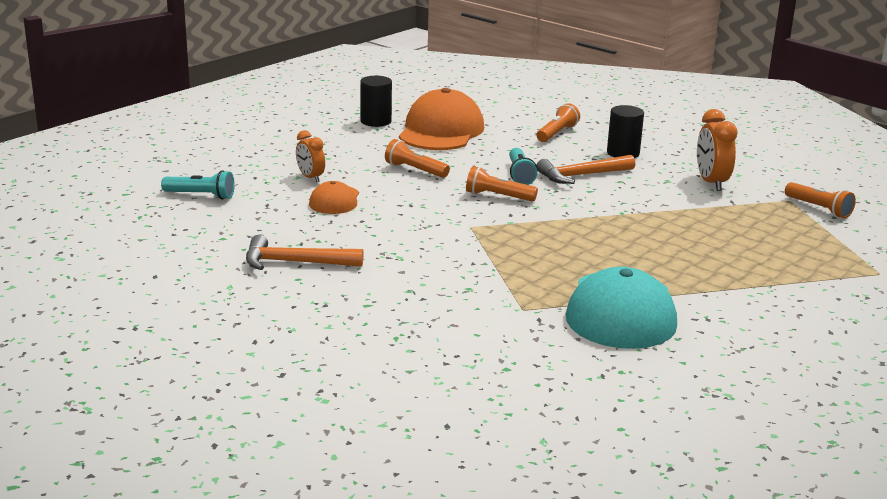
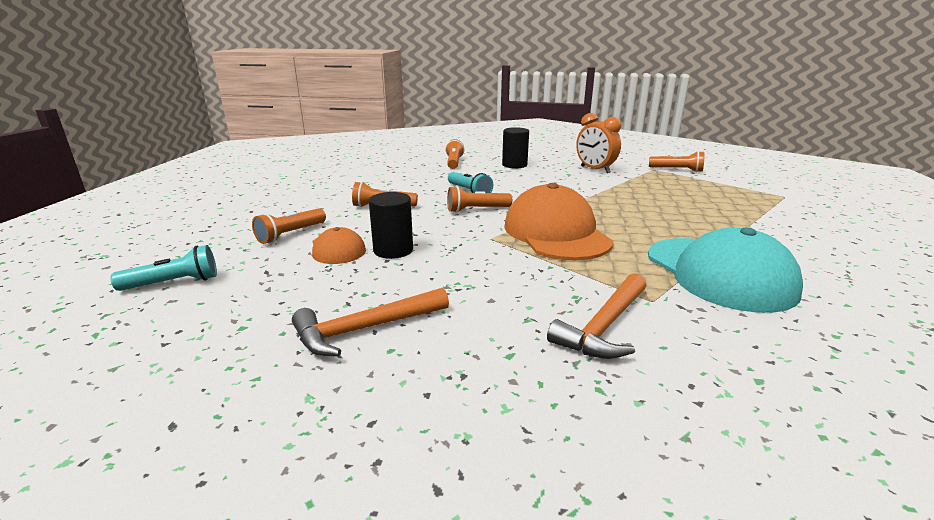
camera: 30 degrees left, 0 degrees up
(310, 177) = (290, 234): orange clock -> orange flashlight
(376, 121) = (305, 180): black cylinder -> black cylinder (393, 250)
(441, 131) = (368, 176): orange cap -> orange cap (556, 233)
(581, 175) = (512, 183): orange hammer -> orange hammer (604, 326)

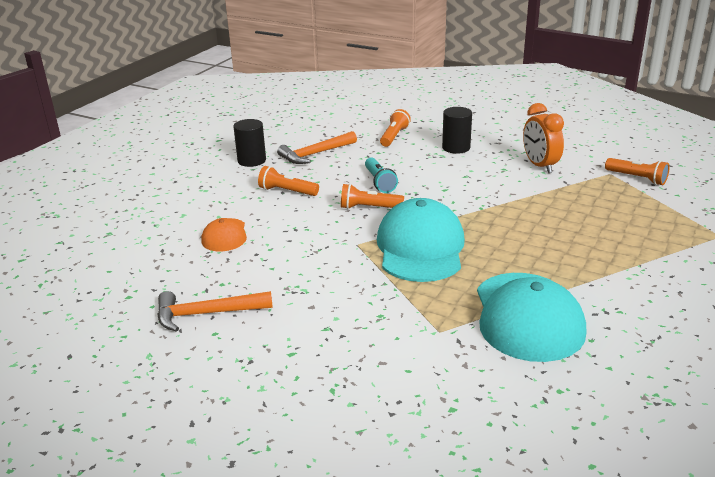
camera: 20 degrees right, 5 degrees up
(174, 283) = (96, 250): turquoise flashlight -> none
(290, 234) = (195, 214): orange flashlight -> none
(393, 250) = (267, 244): black cylinder -> black cylinder (251, 160)
(556, 233) = (420, 248): orange cap -> turquoise cap
(604, 326) = (378, 346): orange hammer -> orange hammer (315, 154)

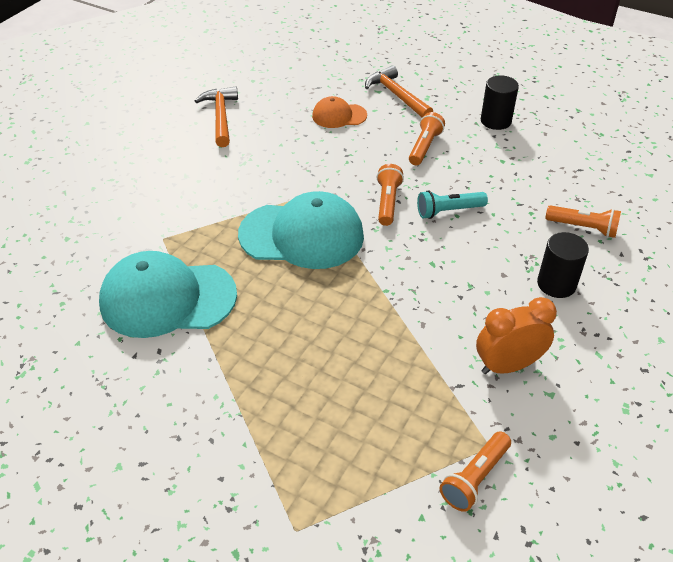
camera: 90 degrees right, 15 degrees up
(315, 154) = (518, 163): orange hammer -> orange hammer (396, 95)

